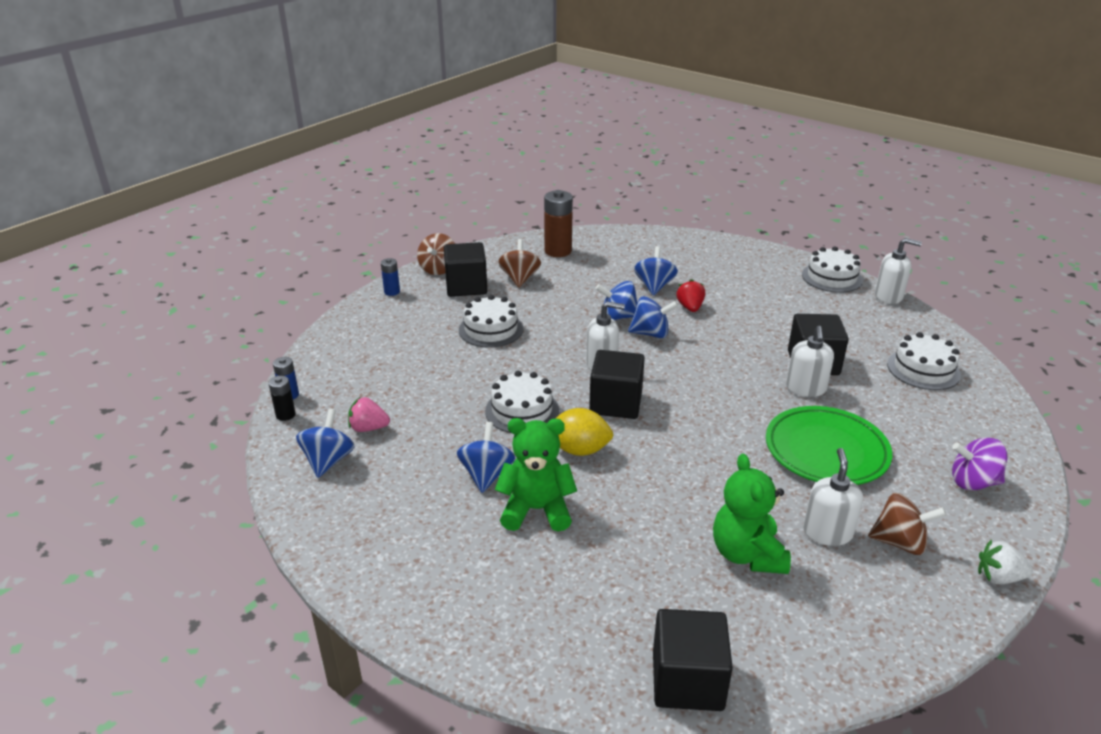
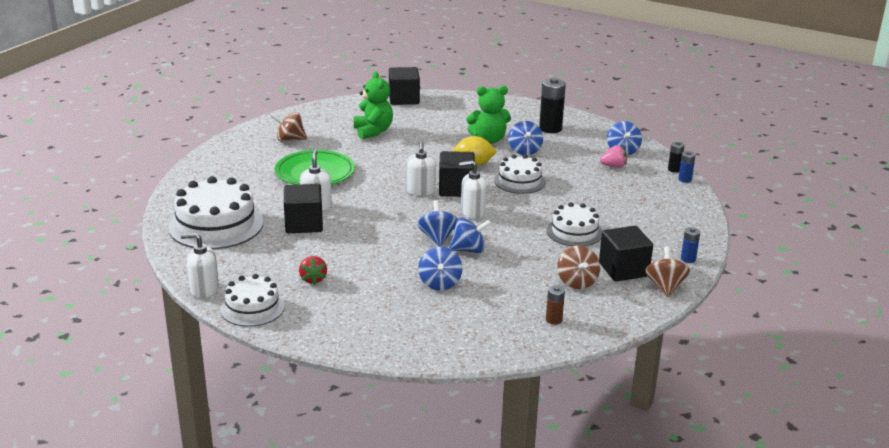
camera: 170 degrees right, 5 degrees down
(411, 533) = (550, 128): none -> black battery
(558, 251) = (554, 320): brown battery -> brown battery, size x0.53
(651, 334) = (437, 238): blue spinning top -> blue spinning top turned 90 degrees clockwise
(690, 308) = (403, 263): red strawberry -> red strawberry (313, 279)
(827, 532) = (328, 141): white soap dispenser -> white soap dispenser (420, 191)
(923, 369) = (216, 225): white cake -> white cake, size x1.66
(973, 482) = (229, 164): purple spinning top -> none
(998, 577) = (245, 131): white strawberry -> none

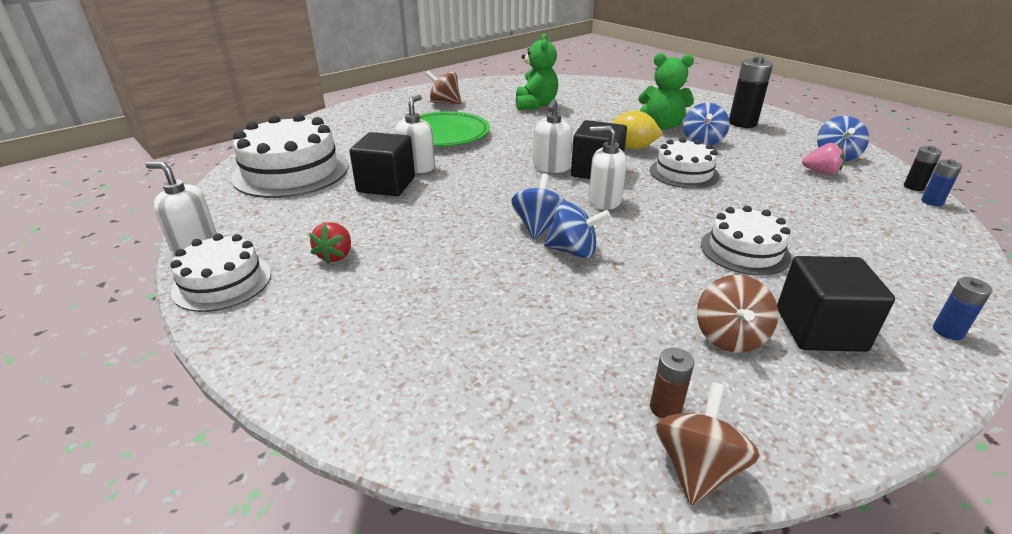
camera: 20 degrees right, 5 degrees up
(404, 99) = (585, 82): black cube -> none
(440, 283) = (503, 295): blue spinning top -> none
(665, 286) = (902, 381): brown spinning top -> brown spinning top (697, 468)

